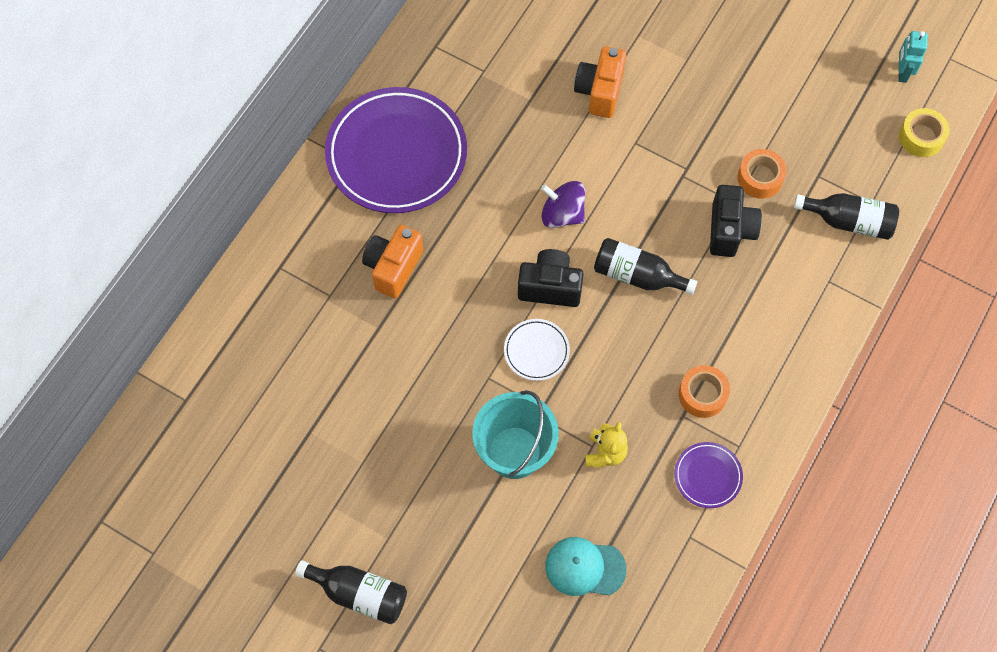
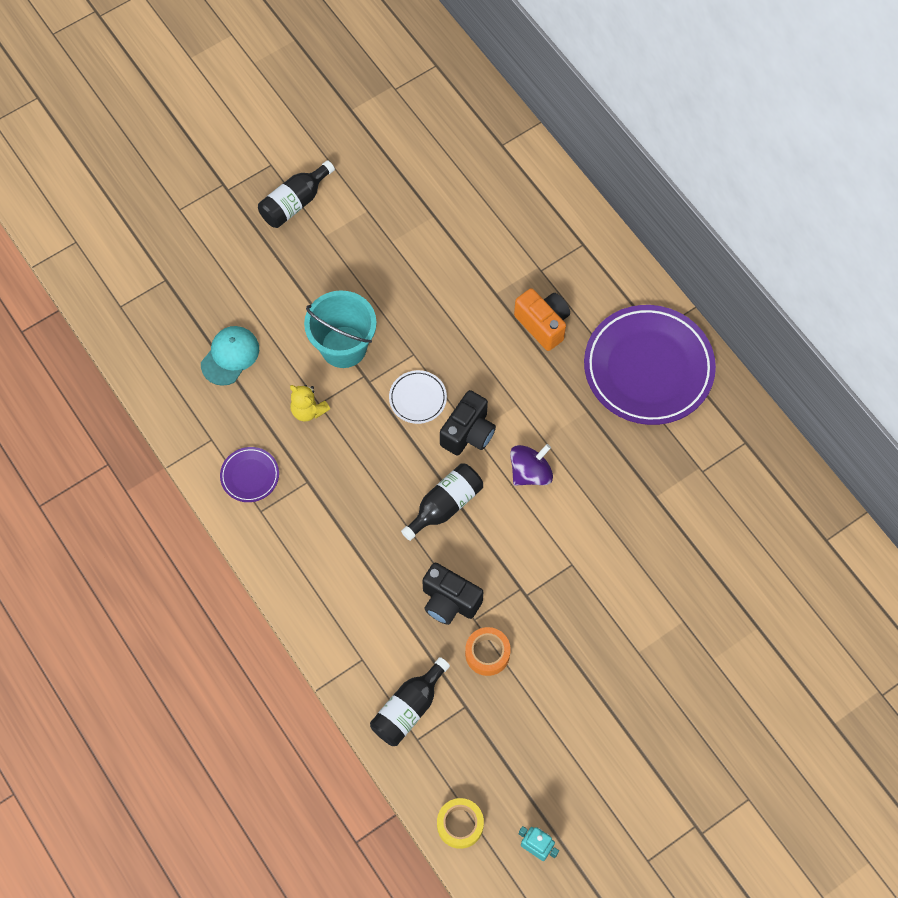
camera: 115 degrees right, 0 degrees up
(599, 91) = (638, 559): orange camera -> none
(702, 394) = (317, 505): orange tape -> none

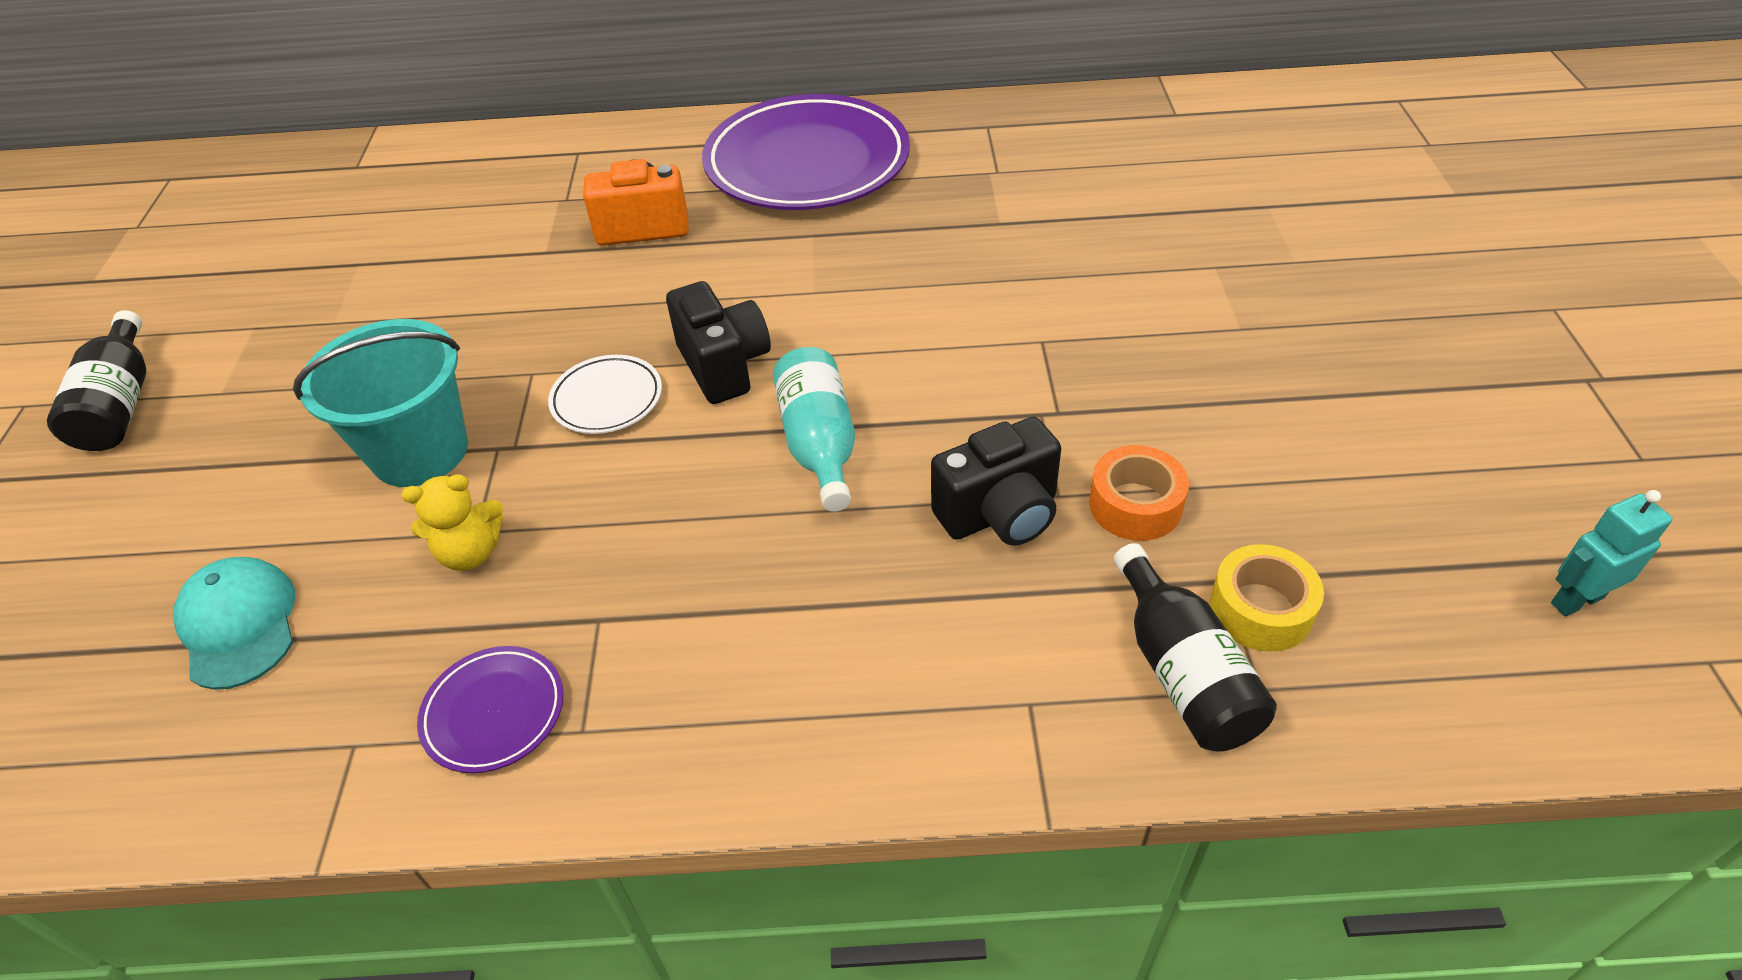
camera: 55 degrees left, 20 degrees down
(445, 505) = (819, 444): black bottle -> turquoise bottle
(460, 824) = (1487, 701): yellow tape -> yellow tape (1260, 609)
(530, 472) = (853, 325): purple spinning top -> none

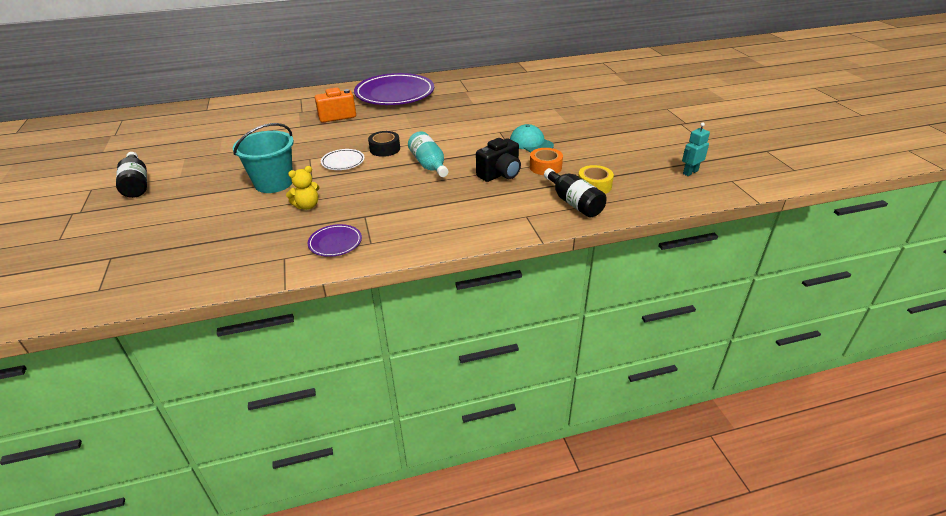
camera: 15 degrees left, 10 degrees down
(239, 625) = (221, 235): turquoise cap -> turquoise cap (531, 143)
(724, 366) = (385, 149): black camera -> black tape

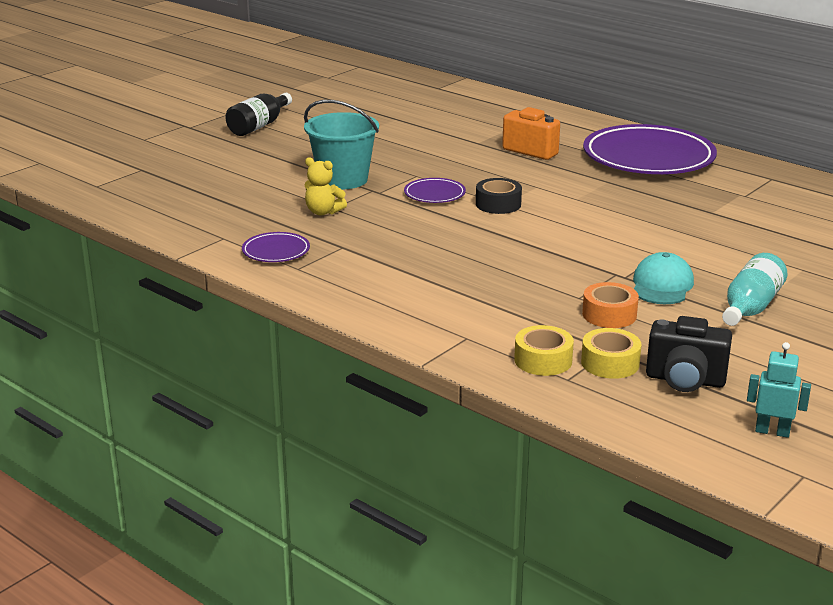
camera: 55 degrees right, 10 degrees down
(343, 162) = (434, 194): white plate -> purple plate
(429, 165) = (500, 241): turquoise bottle -> turquoise bottle (750, 307)
(500, 174) = (543, 291): black camera -> black camera (685, 380)
(574, 203) = (543, 360): black bottle -> yellow tape

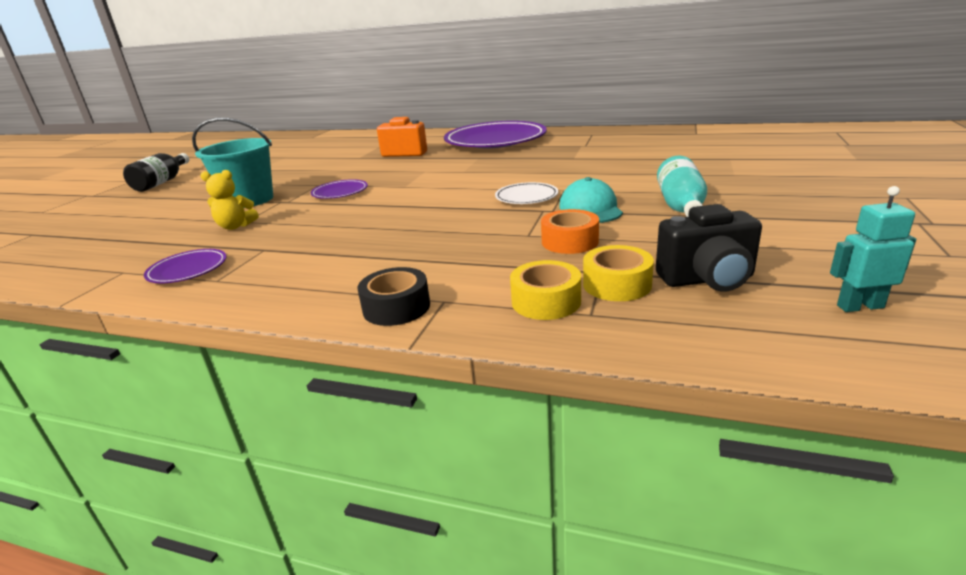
camera: 20 degrees left, 0 degrees up
(498, 204) = (400, 187): black tape -> black tape (396, 307)
(613, 253) = (526, 197): none -> white plate

